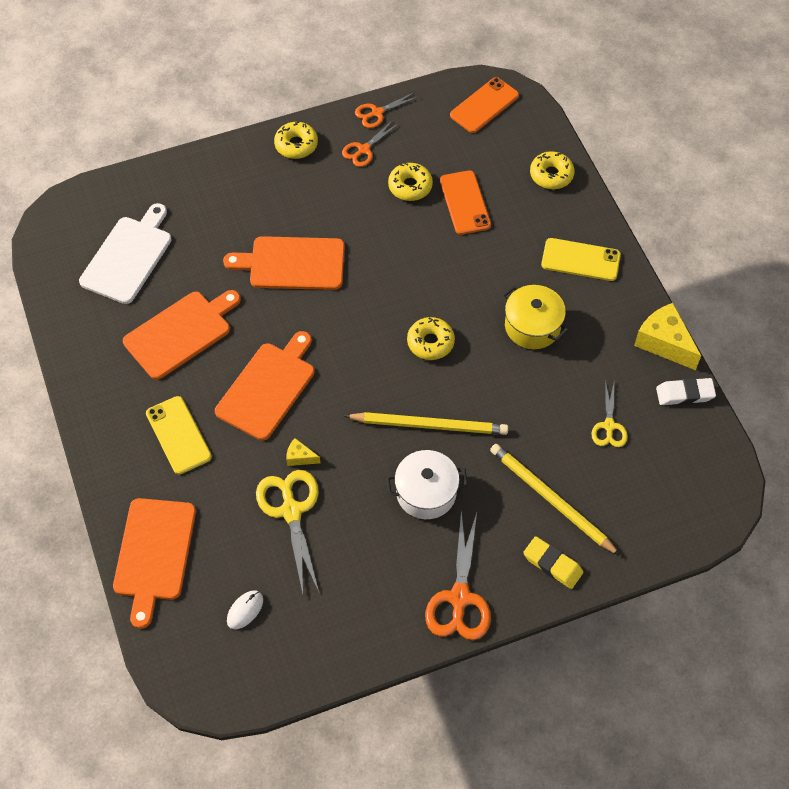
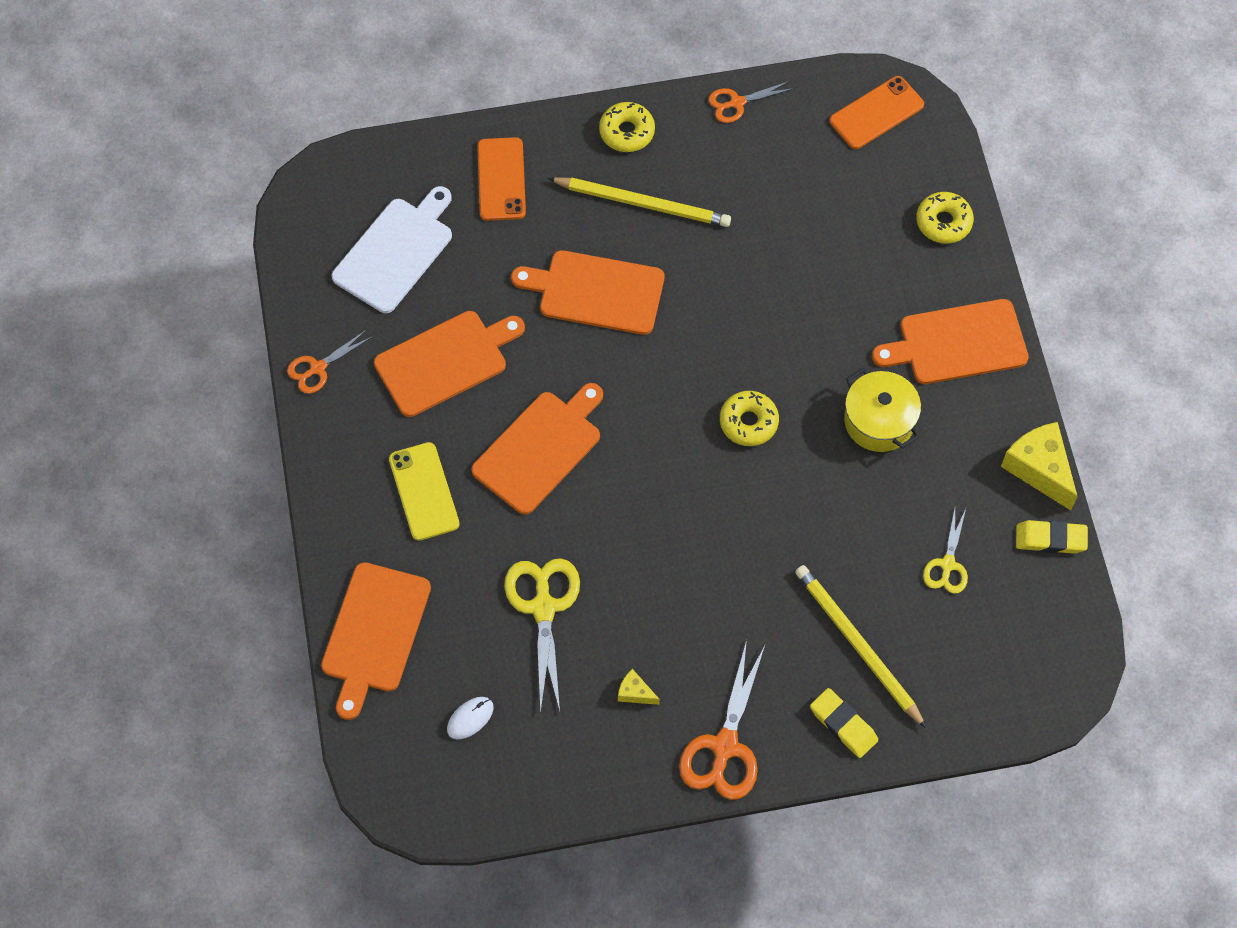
camera: 10 degrees right, 5 degrees up
(300, 457) = (564, 543): yellow cheese -> yellow cheese (635, 692)
(364, 150) = (711, 151): orange scissors -> orange scissors (317, 368)
(410, 186) = (761, 210): yellow donut -> none
(426, 493) = (708, 612): white pot -> none
(429, 425) = (728, 528): yellow pencil -> yellow pencil (643, 204)
(465, 203) = (826, 243): orange phone -> orange phone (501, 179)
(580, 260) = (957, 343): yellow phone -> orange cutting board
(684, 394) = (1050, 539): white eraser -> yellow eraser

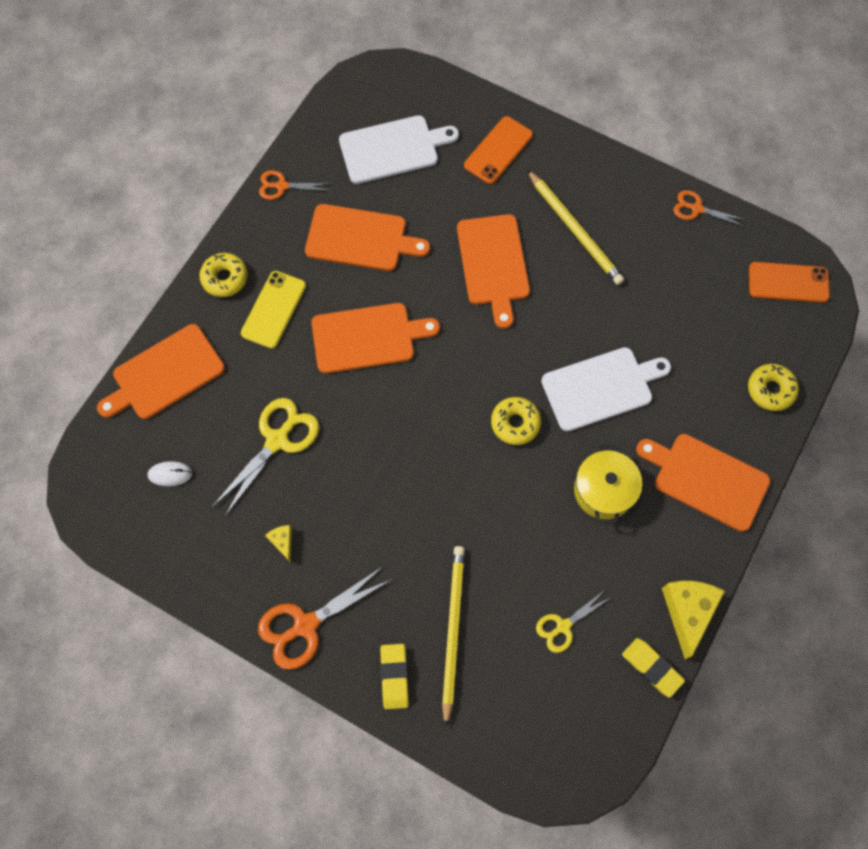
camera: 40 degrees right, 5 degrees up
(596, 292) = (493, 264): orange cutting board -> orange cutting board turned 150 degrees counterclockwise
(627, 132) = (606, 177): yellow donut -> yellow donut (225, 278)
(796, 332) = (601, 388): none -> white cutting board

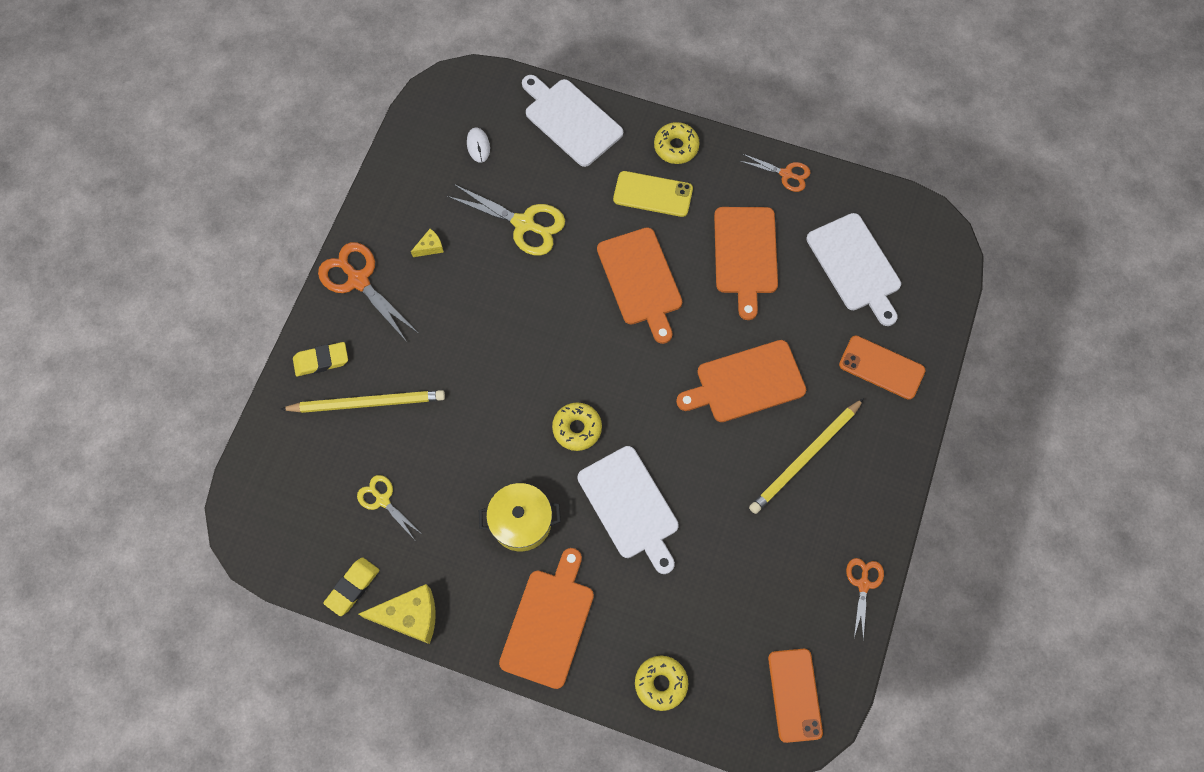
camera: 80 degrees right, 0 degrees up
(164, 374) = (570, 120): orange cutting board -> white cutting board
(282, 186) = (786, 174): orange scissors -> orange scissors turned 120 degrees clockwise

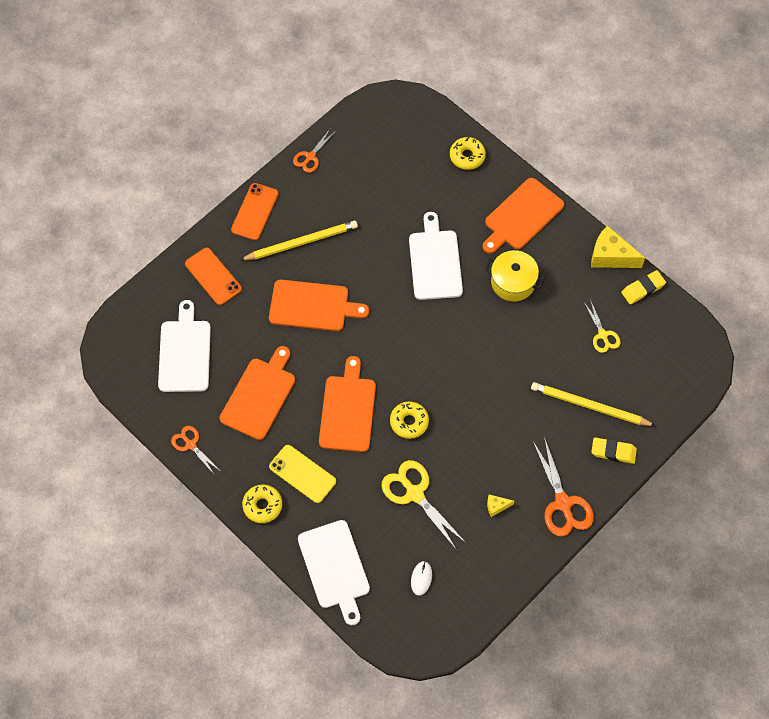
camera: 155 degrees left, 5 degrees down
(577, 428) = (447, 325): yellow donut -> yellow donut (409, 422)
(794, 695) = (389, 118): orange phone -> orange phone (255, 212)

